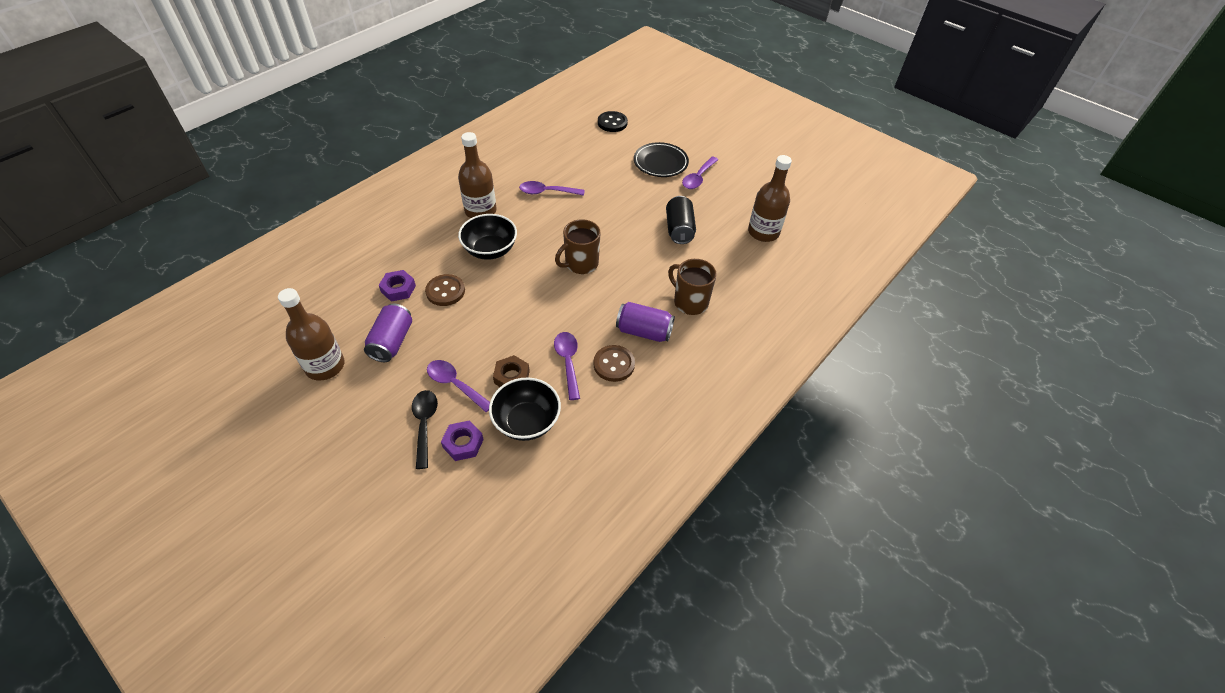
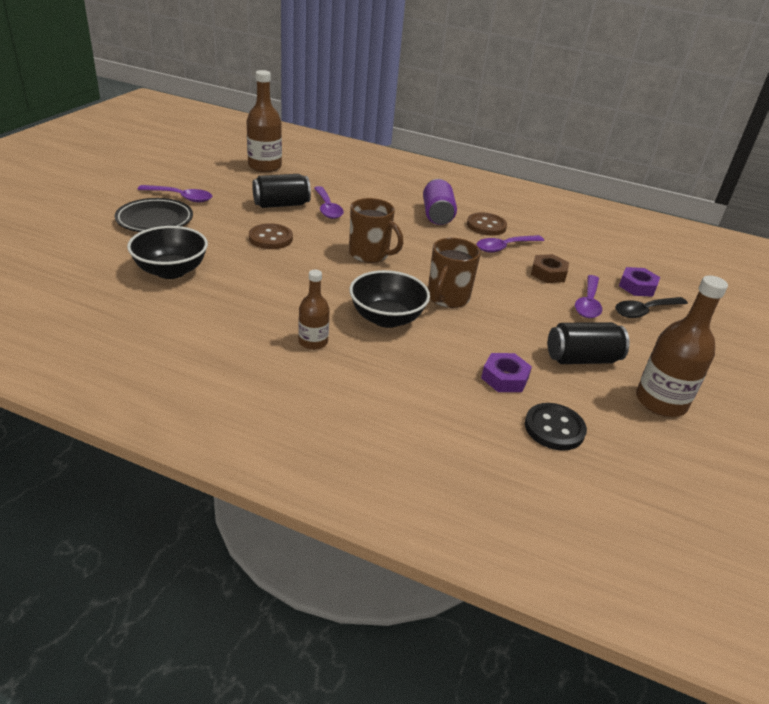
camera: 110 degrees left, 15 degrees down
(392, 342) = (582, 359): purple can -> black can
(445, 291) = (478, 338): brown button -> brown button (270, 238)
(480, 211) = (313, 342): brown bottle -> brown bottle, size x0.59
(527, 422) = (583, 259): black bowl -> black bowl (171, 271)
(547, 192) = (246, 293): purple spoon -> purple spoon (327, 208)
(612, 123) = (54, 260): black button -> black button (554, 428)
(690, 302) = (384, 197): brown mug -> brown mug (447, 298)

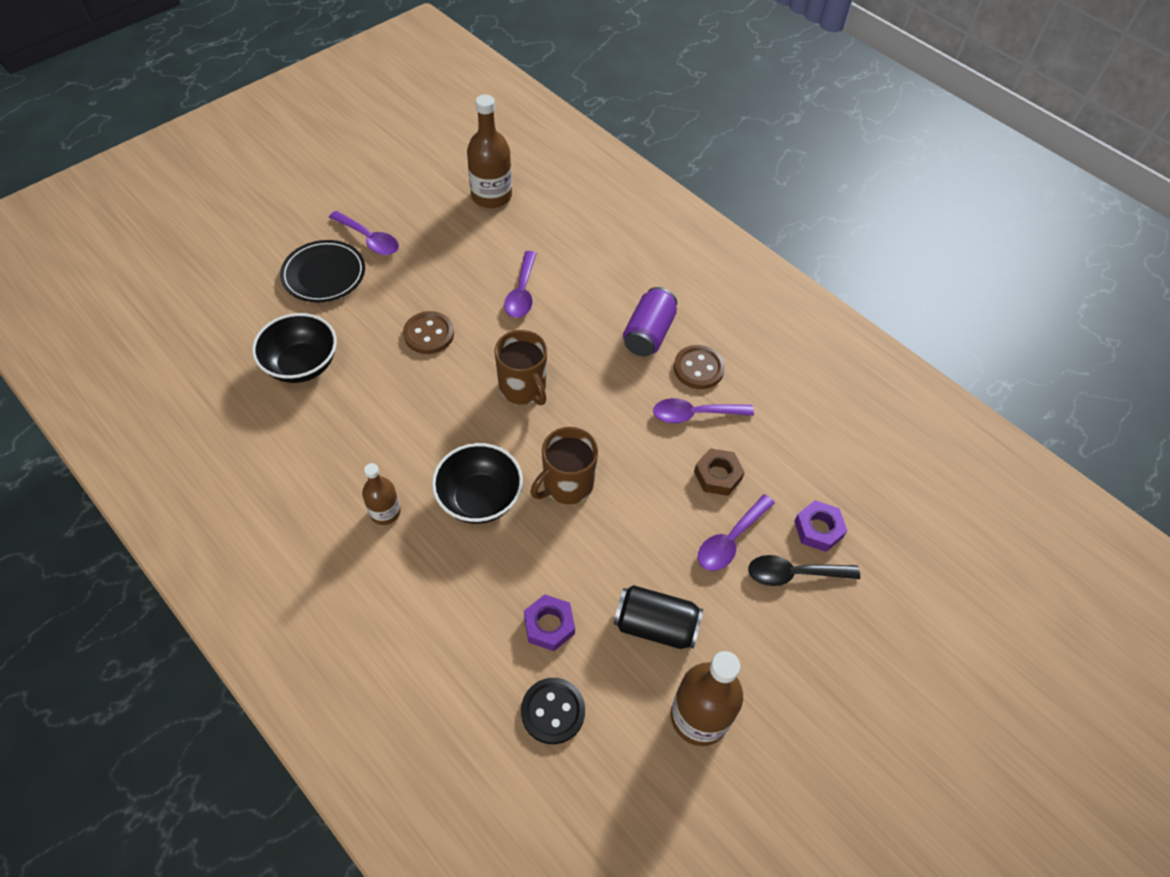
camera: 25 degrees right, 20 degrees up
(281, 205) = (472, 275): black can -> none

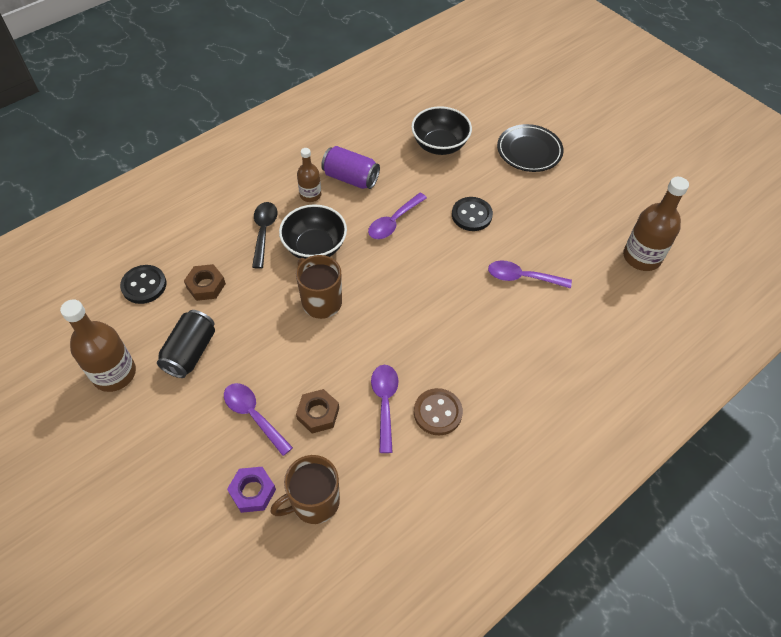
camera: 95 degrees right, 0 degrees up
(369, 239) = (572, 175): purple spoon -> purple spoon (394, 222)
(429, 334) = (471, 215): brown button -> black button
(523, 388) = (416, 276): brown mug -> brown mug (314, 502)
(549, 625) = (206, 285): purple nut -> brown nut
(648, 334) = (479, 374): purple can -> purple can (350, 178)
(794, 574) = (213, 462): black spoon -> black spoon (264, 232)

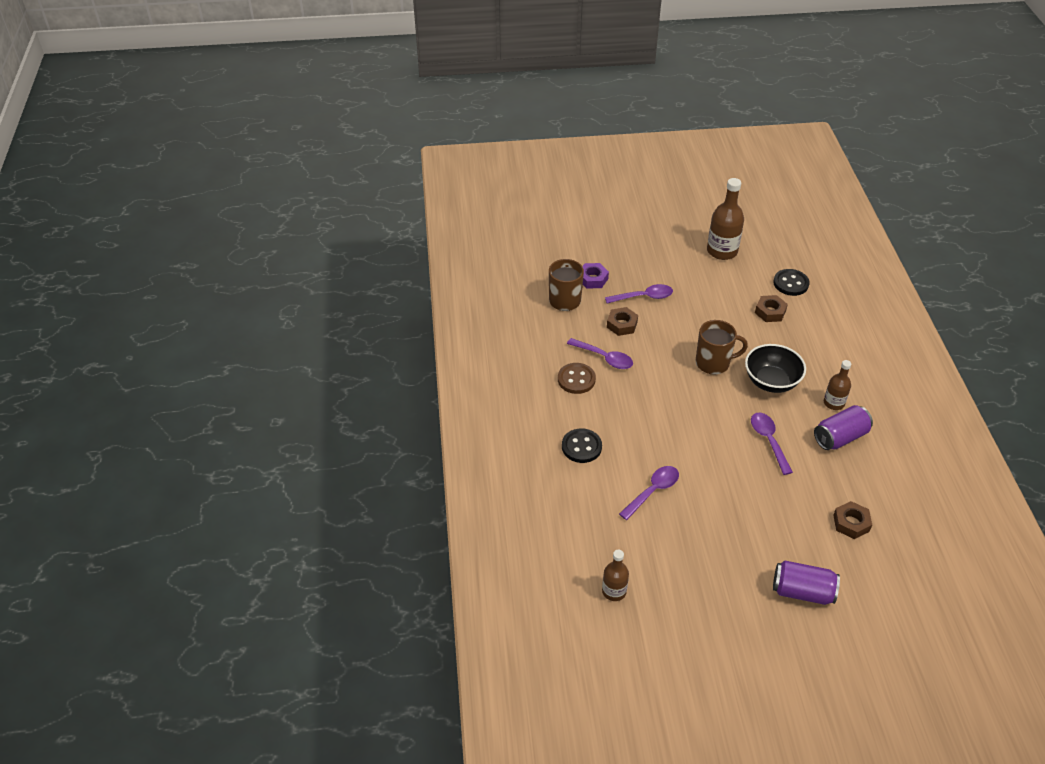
camera: 125 degrees right, 10 degrees down
(190, 352) = (715, 287): black can -> none
(264, 232) = (806, 360): black spoon -> none
(439, 145) = (851, 523): black bowl -> brown nut
(471, 215) = (743, 497): black button -> black button (581, 447)
(529, 151) = (802, 592): black plate -> purple can
(641, 257) = (614, 591): brown bottle -> brown bottle, size x0.59

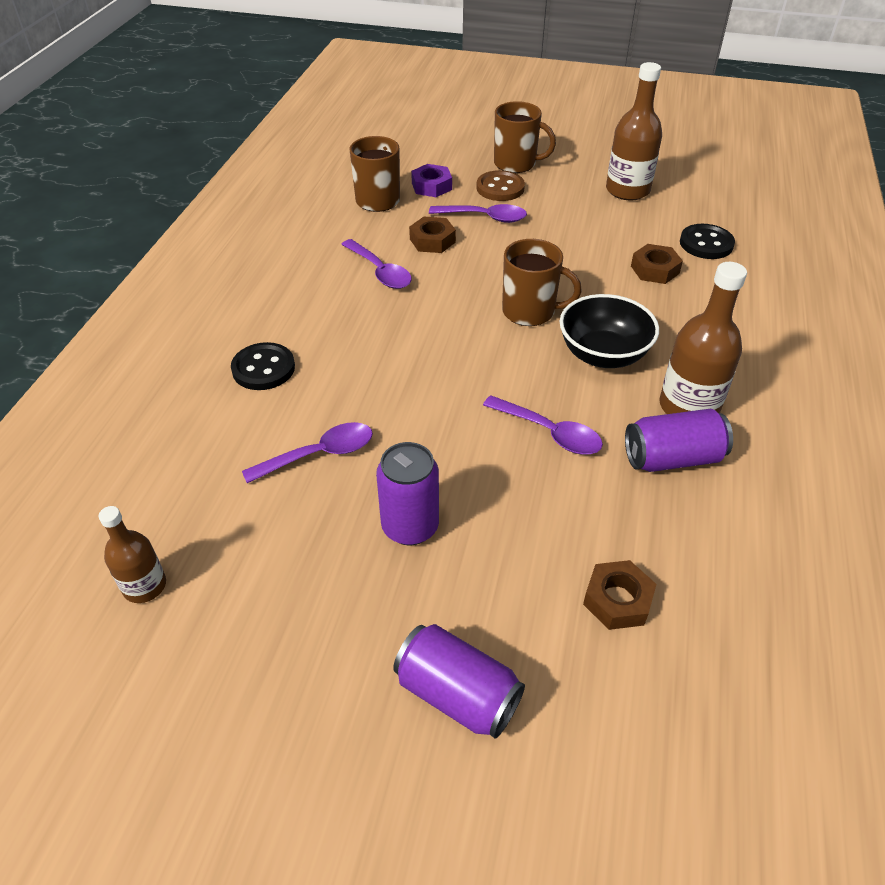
camera: 20 degrees right, 0 degrees up
(576, 379) = (322, 287): brown button -> brown button (500, 188)
(637, 245) = (516, 164): none -> brown mug
(728, 517) = (410, 526): none -> purple can
(769, 441) = (549, 433): purple spoon -> purple spoon turned 120 degrees clockwise
(833, 403) = (688, 407): brown bottle -> brown bottle, size x1.68

